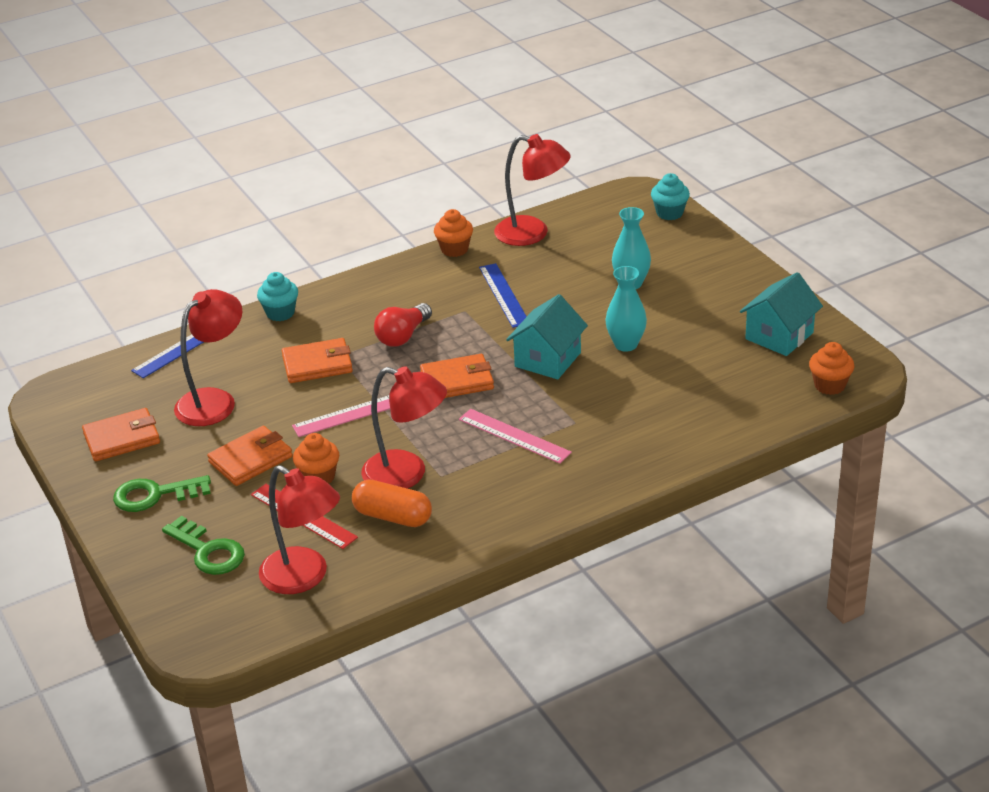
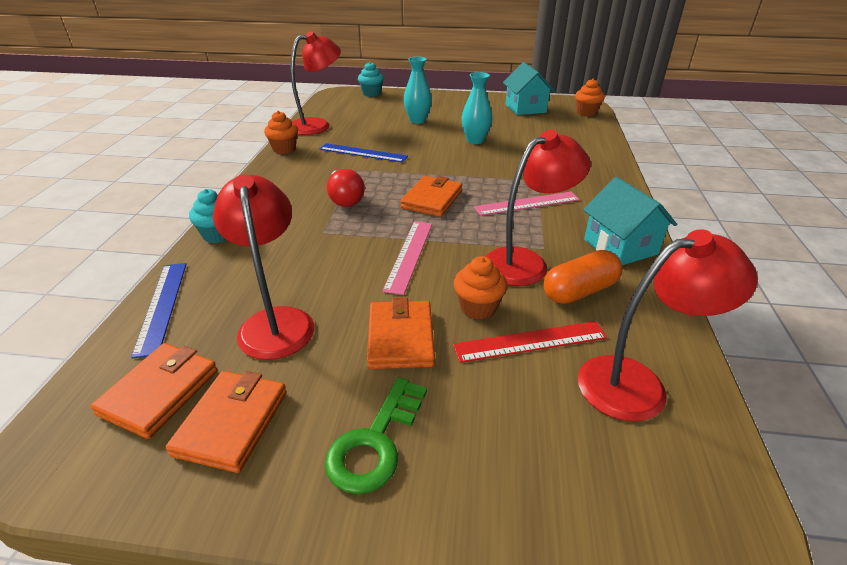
camera: 55 degrees left, 0 degrees up
(208, 551) = (530, 442): green key -> none
(317, 364) = (317, 245): orange wallet -> orange wallet (159, 392)
(548, 359) = (455, 164): turquoise house -> turquoise house (620, 247)

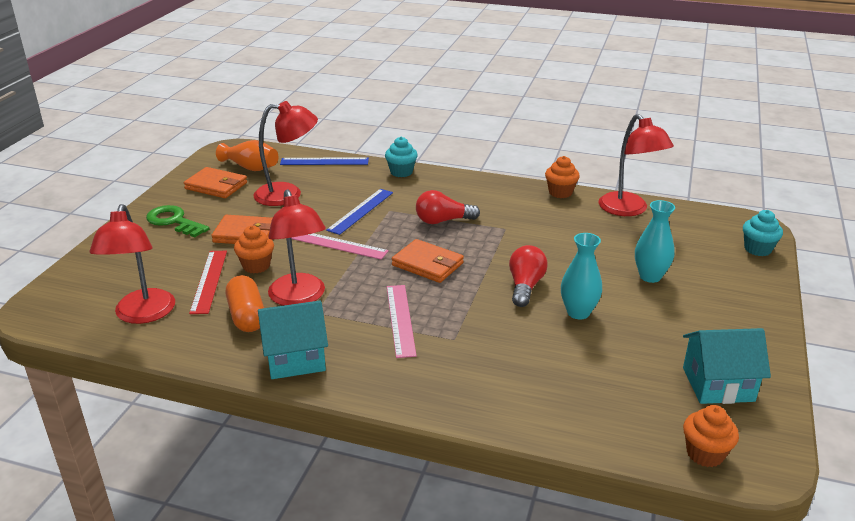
camera: 100 degrees right, 5 degrees down
(159, 392) = (251, 168): orange wallet -> orange vase
(363, 153) = (546, 234): blue ruler -> blue ruler (360, 211)
(449, 158) = (525, 286): none -> red light bulb

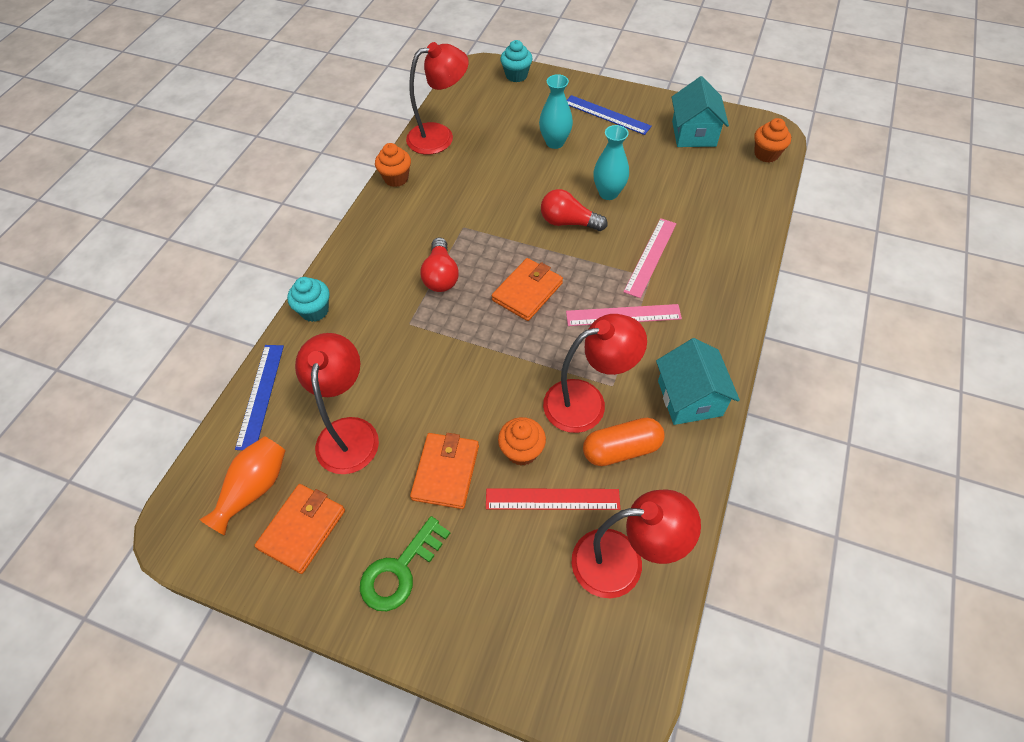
camera: 85 degrees left, 25 degrees up
(338, 244) = (481, 371): pink ruler -> pink ruler (650, 257)
(360, 211) = (406, 351): blue ruler -> blue ruler (606, 115)

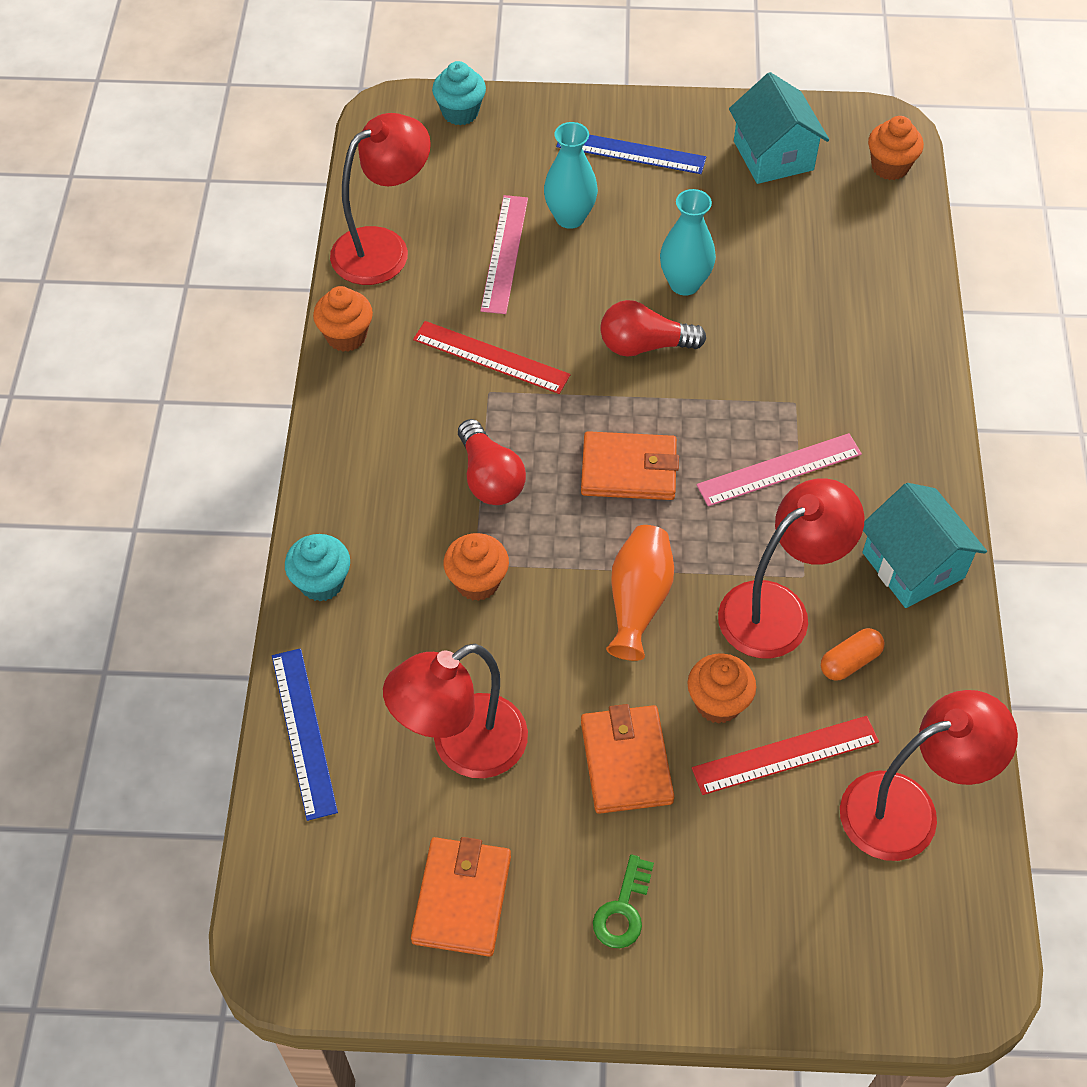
camera: 20 degrees left, 0 degrees up
(254, 489) = (364, 866): orange vase -> orange vase (638, 601)
(349, 432) = (462, 747): red lamp -> red lamp turned 105 degrees counterclockwise
(400, 570) = (623, 909): green key -> green key, size x0.65
(405, 334) = (477, 582): none -> orange cupcake
(473, 208) = (491, 357): none -> red ruler
(527, 292) = (628, 470): orange wallet -> orange wallet turned 75 degrees clockwise
(621, 449) = (850, 661): orange capsule -> orange capsule, size x0.62
(650, 257) = (783, 371): pink ruler -> pink ruler (504, 253)

